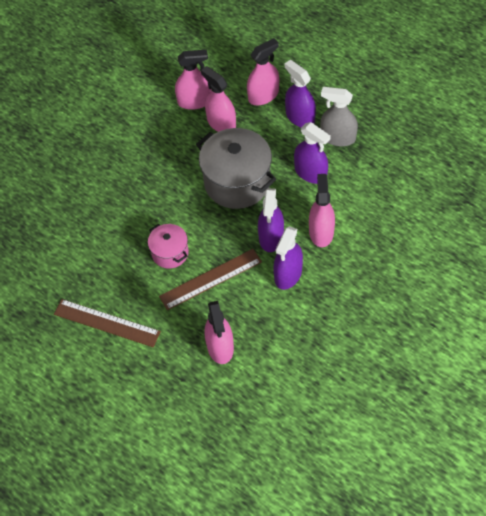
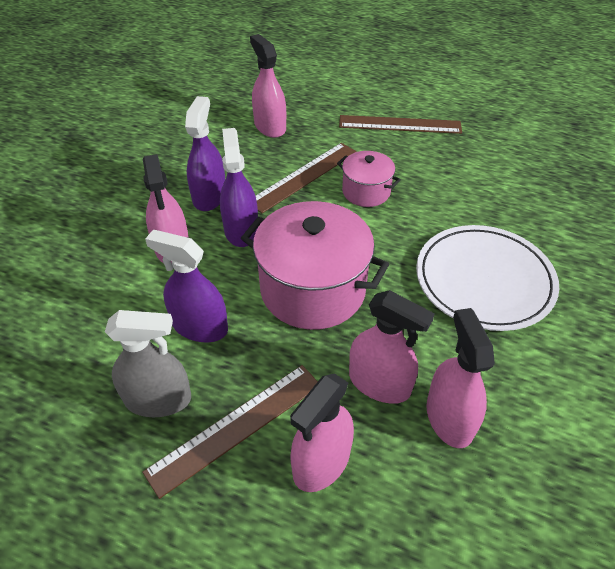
camera: 160 degrees right, 10 degrees down
(131, 167) = (484, 280): none -> white plate
(194, 101) = (449, 418): pink spray bottle -> pink spray bottle turned 105 degrees clockwise
(237, 182) = (313, 289): grey pot -> pink pot
(300, 117) = (236, 427): purple spray bottle -> brown ruler

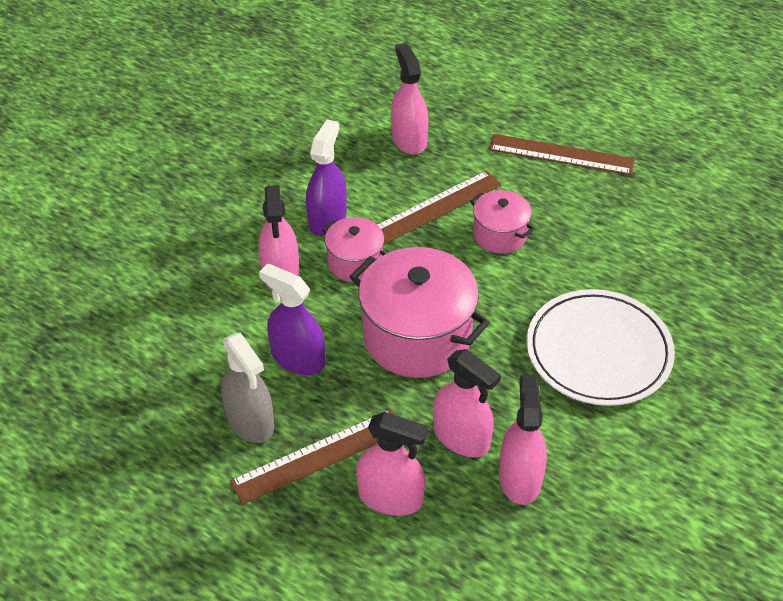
camera: 10 degrees right, 0 degrees up
(158, 399) = (250, 421): grey spray bottle -> grey spray bottle turned 45 degrees clockwise
(241, 230) = (355, 263): purple spray bottle -> pink pot
(321, 462) = (390, 497): pink spray bottle -> pink spray bottle turned 120 degrees counterclockwise

